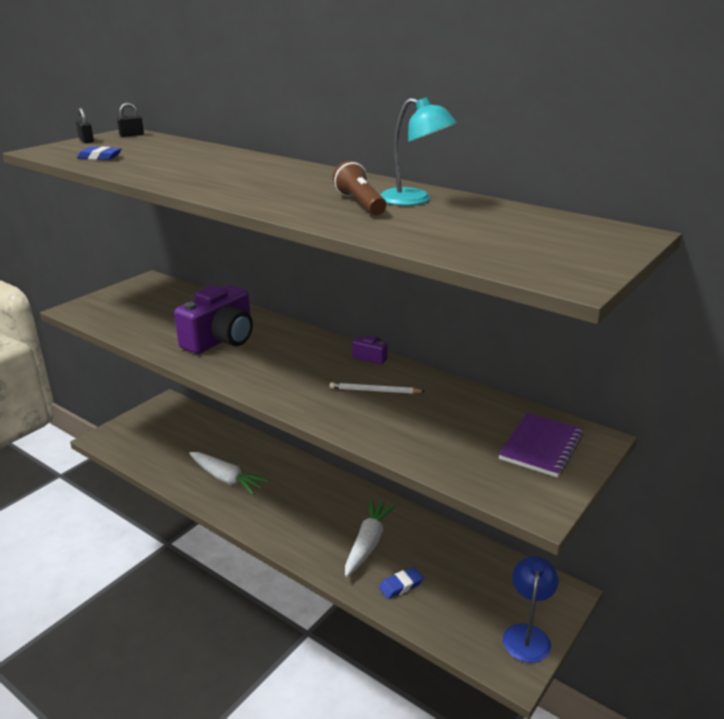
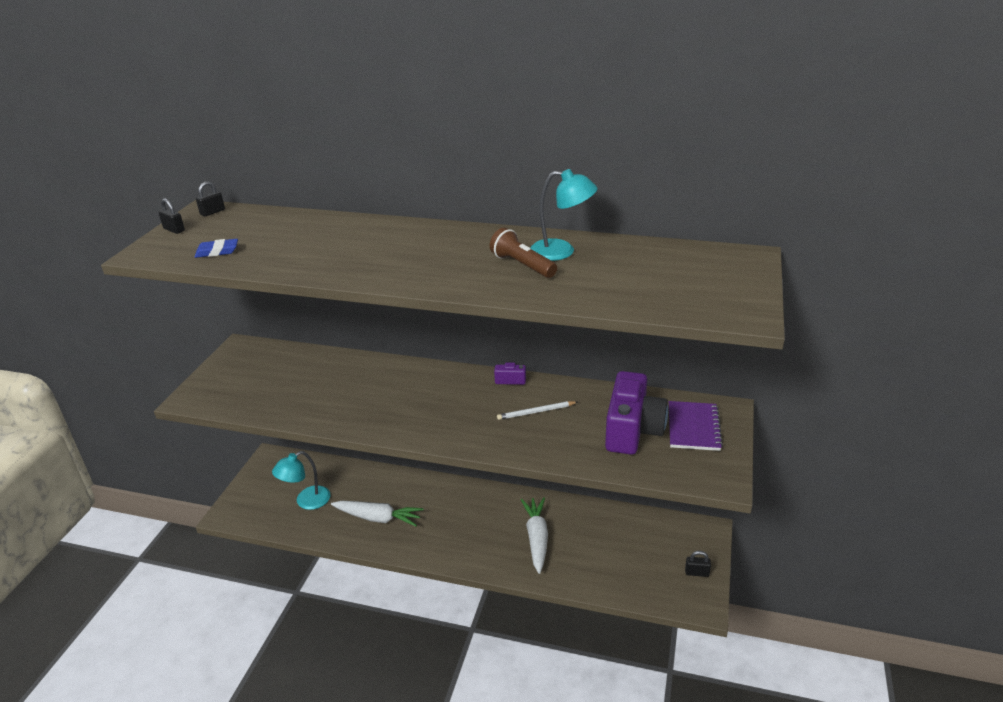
camera: 20 degrees left, 5 degrees up
(173, 446) = (306, 501): none -> turquoise lamp
(221, 340) = (364, 396): purple camera -> purple camera (632, 430)
(401, 585) = (583, 566): blue eraser -> none
(527, 634) = (697, 573): blue lamp -> black padlock

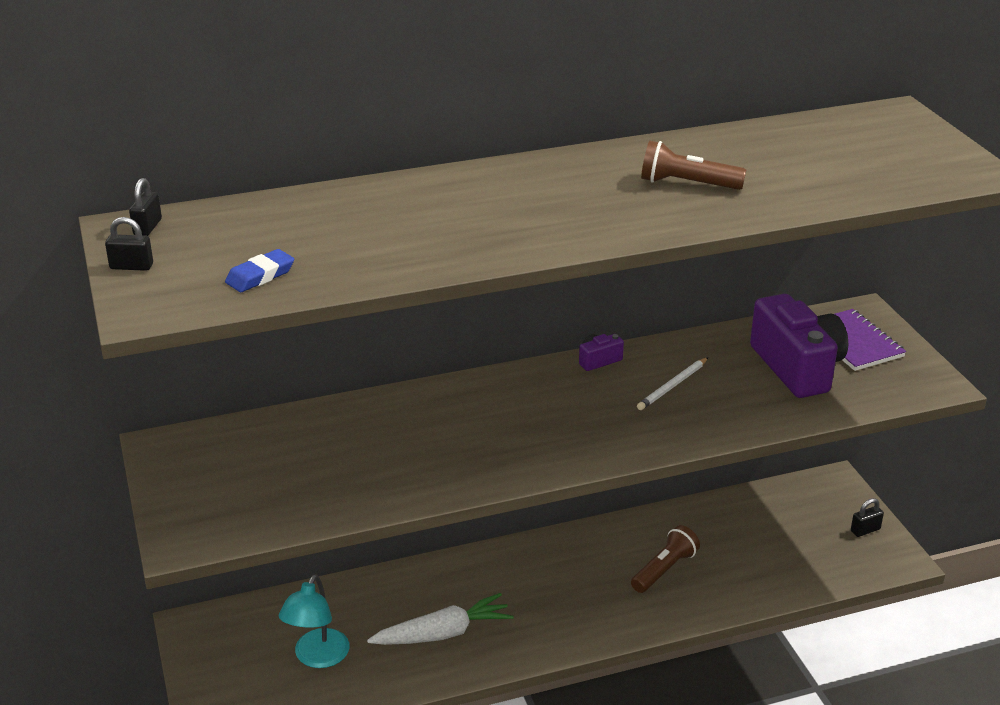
camera: 35 degrees left, 0 degrees up
(536, 538) = (664, 570): white carrot -> brown flashlight
(561, 251) = (705, 157): turquoise lamp -> none

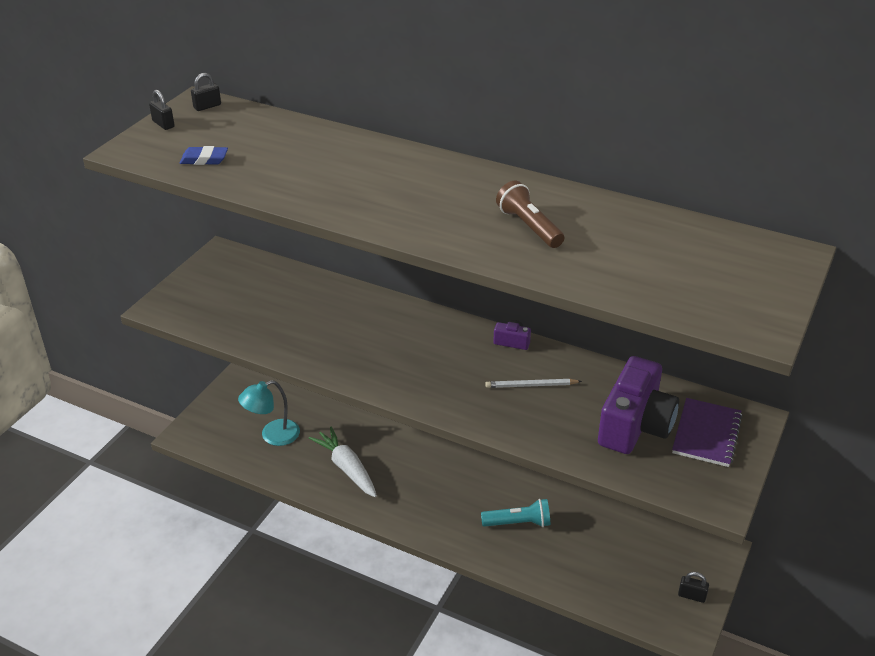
camera: 45 degrees right, 5 degrees up
(443, 633) = (347, 468): white carrot -> white carrot turned 150 degrees counterclockwise
(664, 570) = (518, 523): brown flashlight -> turquoise flashlight

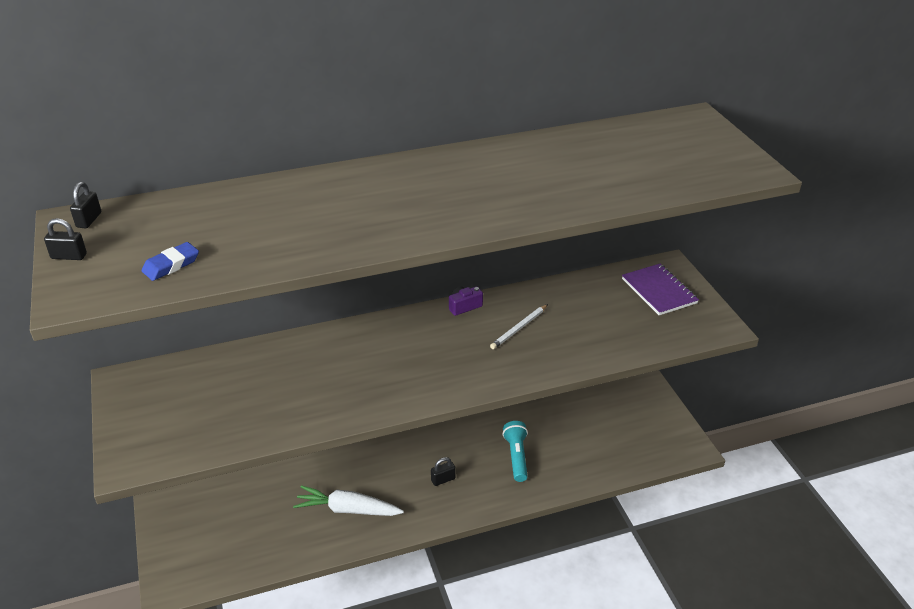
camera: 45 degrees left, 0 degrees up
(272, 435) = (252, 529): turquoise lamp -> none
(518, 523) = (516, 457): turquoise flashlight -> turquoise flashlight turned 45 degrees counterclockwise
(529, 227) = (525, 180): brown flashlight -> none
(635, 425) = (615, 312): purple camera -> none
(691, 596) = (667, 424): black padlock -> black padlock (443, 479)

